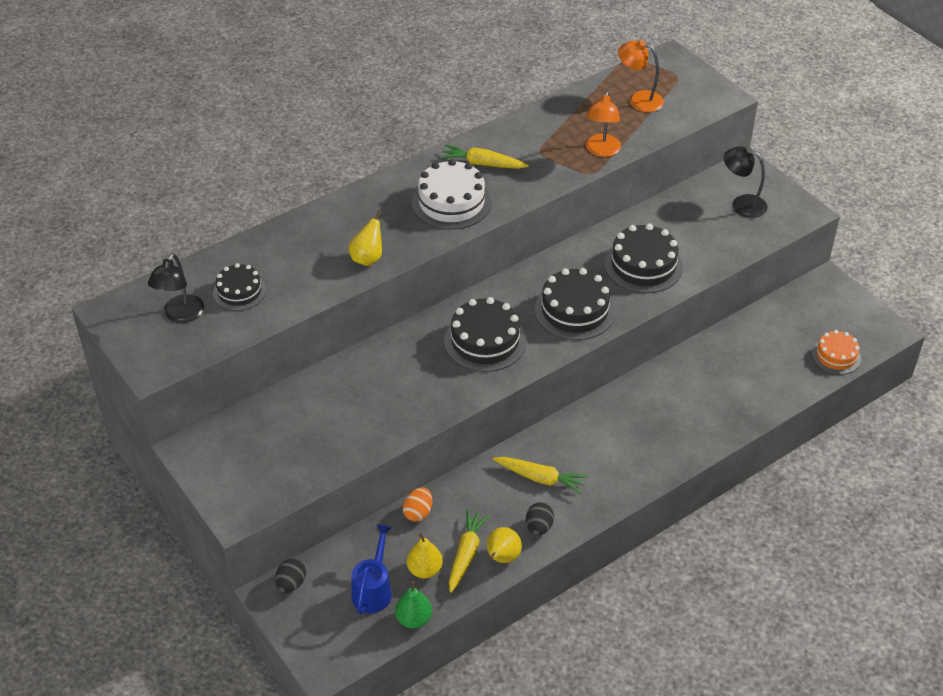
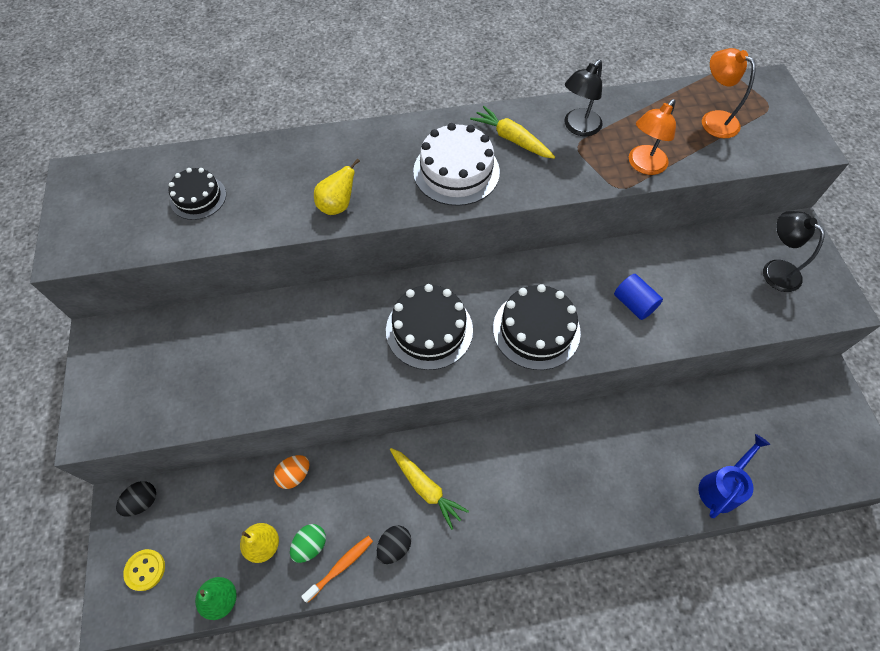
camera: 25 degrees right, 15 degrees up
(180, 315) = (130, 203): black lamp -> black lamp (578, 127)
(330, 627) = (145, 570): none -> yellow button
(373, 589) = (206, 544): blue watering can -> blue watering can (721, 487)
(466, 554) = (310, 545): yellow carrot -> green egg
(502, 558) = (341, 566): yellow pear -> orange toothbrush
(643, 265) = (634, 304): black cake -> blue cylinder
(836, 356) = (801, 474): orange cake -> none

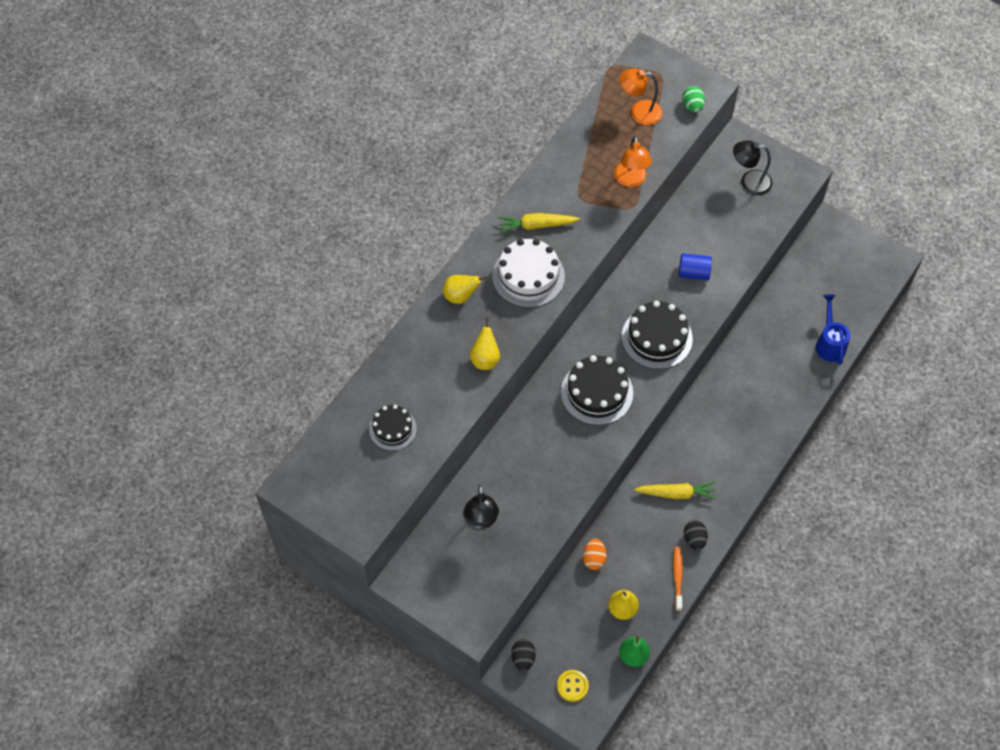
camera: 45 degrees left, 0 degrees up
(310, 545) = (648, 583): green egg -> green egg (692, 106)
(381, 144) = (460, 296): none -> yellow pear
(578, 127) = (566, 184): black lamp -> black lamp (481, 520)

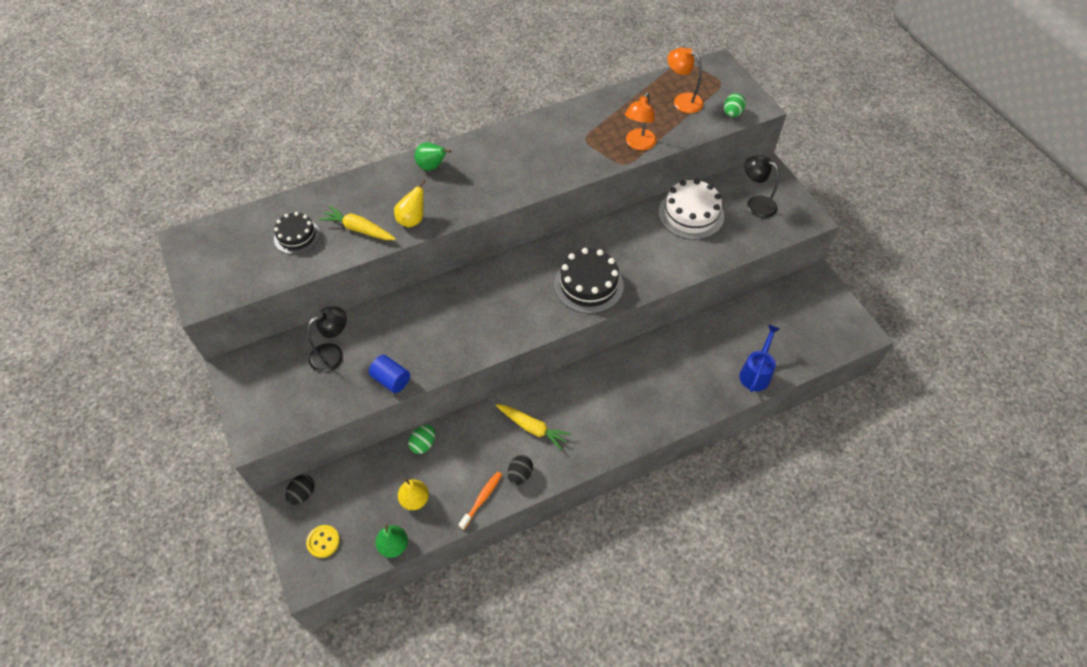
camera: 30 degrees right, 5 degrees down
(460, 296) = (432, 167): yellow pear -> green pear
(481, 520) = (333, 354): black lamp -> black lamp turned 150 degrees counterclockwise
(528, 276) = (497, 176): white cake -> white cake (691, 214)
(536, 225) = (534, 144): yellow carrot -> yellow carrot (359, 229)
(594, 558) = (423, 444): orange egg -> green egg
(597, 392) = (505, 303): black cake -> none
(694, 273) = (657, 250): blue cylinder -> blue cylinder (391, 380)

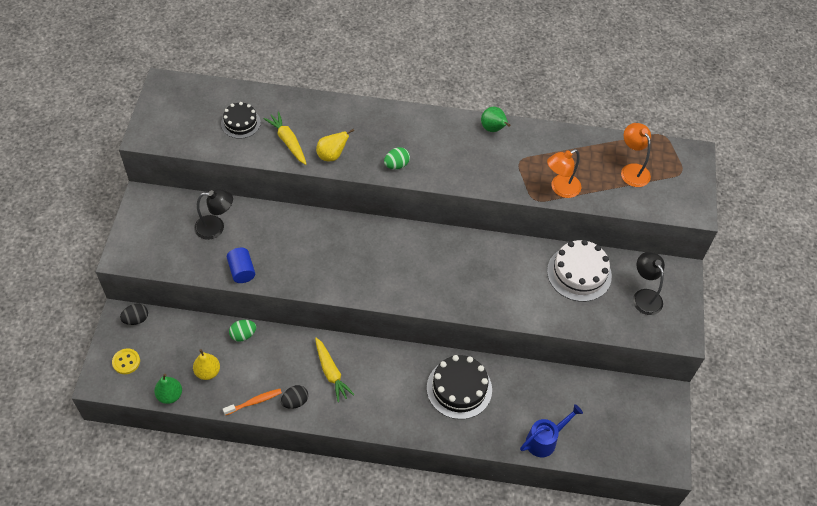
camera: 30 degrees right, 0 degrees up
(432, 167) = (379, 120): green pear -> green pear (493, 129)
(588, 285) = (445, 284): black cake -> black cake (459, 388)
(732, 114) = (666, 205): green egg -> green egg (396, 165)

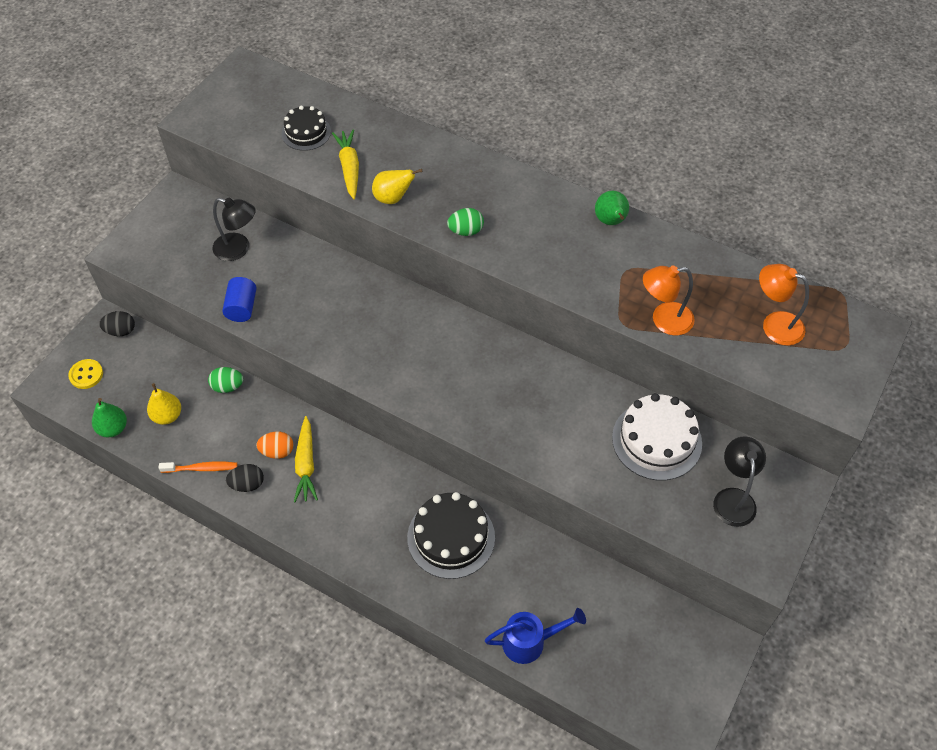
camera: 25 degrees right, 0 degrees up
(305, 370) = (277, 451): none -> orange egg
(632, 170) = (774, 325): orange lamp -> orange lamp turned 60 degrees counterclockwise

